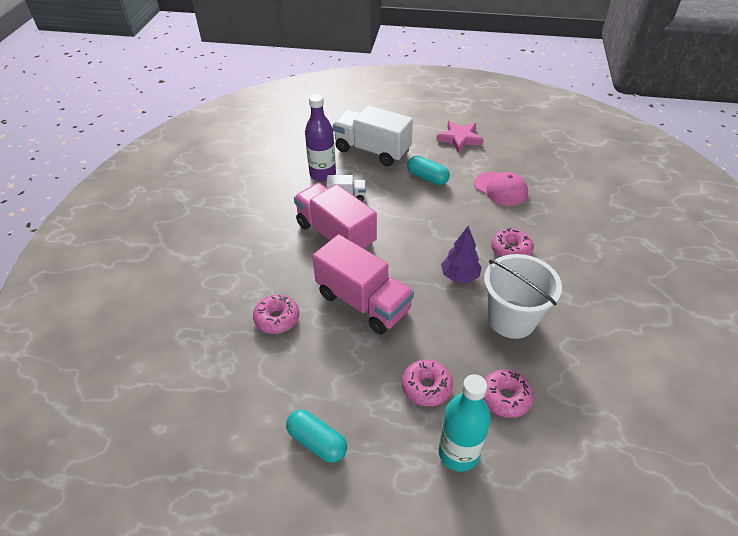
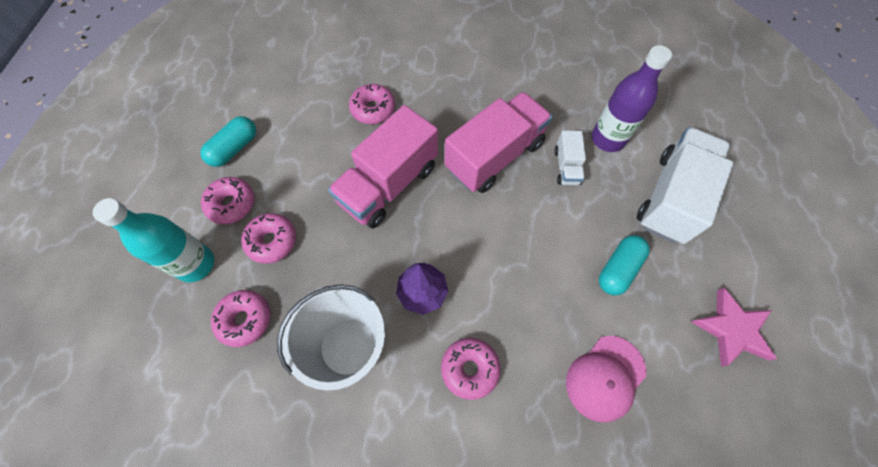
camera: 90 degrees right, 20 degrees up
(388, 431) = (231, 204): none -> pink donut

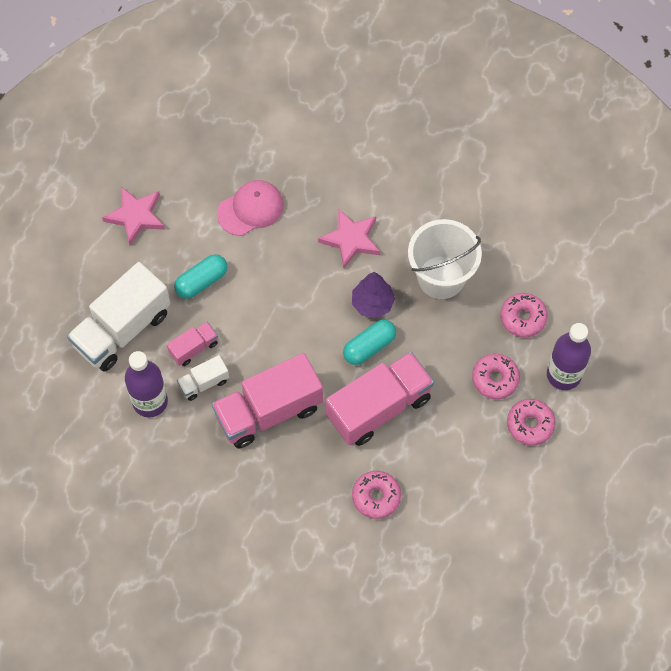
camera: 165 degrees left, 0 degrees up
(196, 264) = (563, 375): turquoise bottle -> purple bottle
(234, 148) = (525, 485): turquoise capsule -> turquoise capsule (369, 346)
(469, 369) = (351, 239): pink donut -> pink star
(566, 167) = (204, 383): white truck -> white truck turned 135 degrees counterclockwise
(592, 196) = (194, 348): none -> pink truck

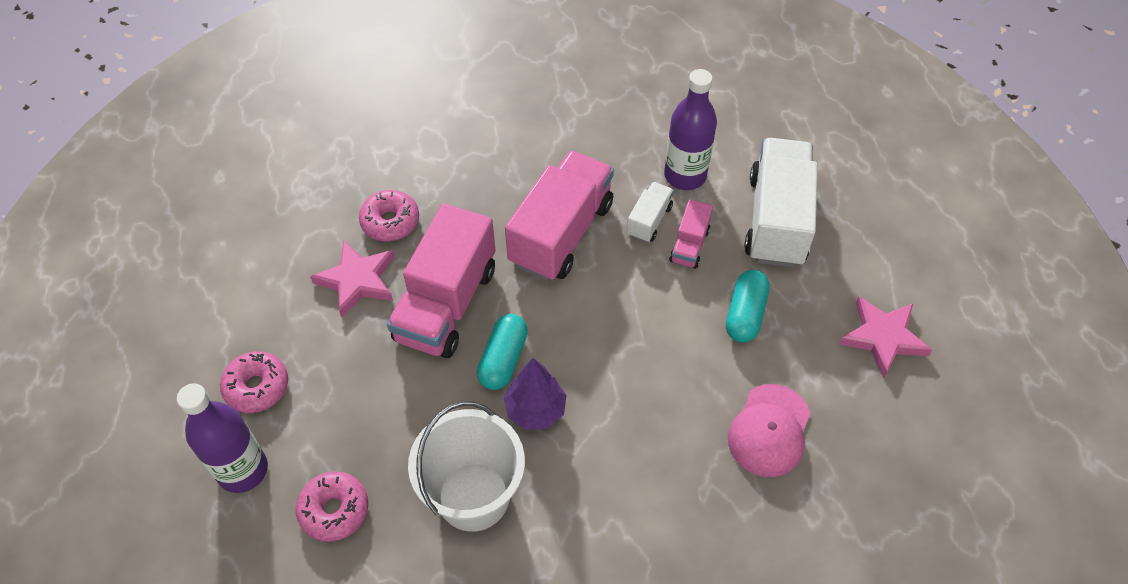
camera: 145 degrees right, 10 degrees down
(351, 239) = (620, 472): pink star -> pink star (357, 280)
(495, 379) = (329, 413): pink donut -> none

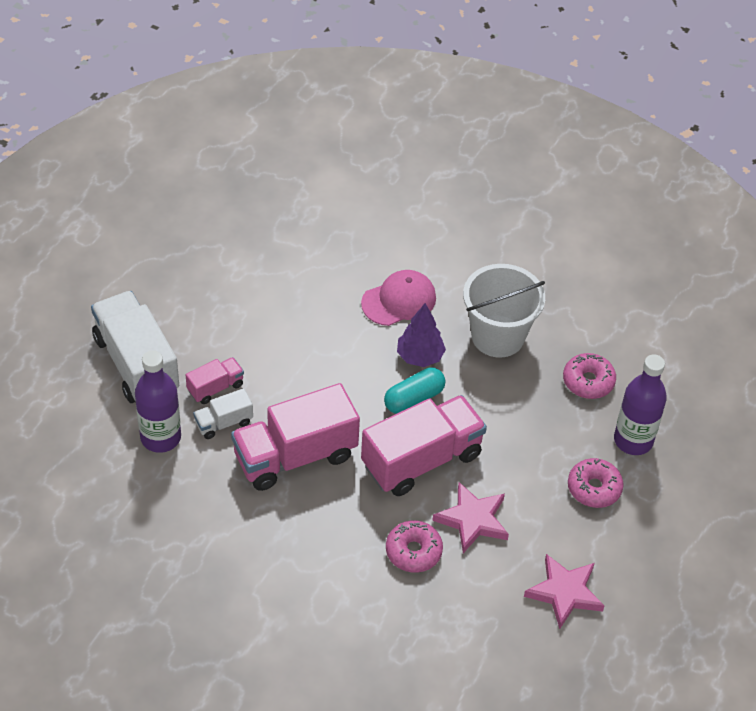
camera: 145 degrees left, 5 degrees down
(745, 314) = (230, 323): turquoise capsule -> none
(769, 430) = (290, 258): pink cap -> pink cap (399, 300)
(776, 220) = (136, 364): white truck -> white truck turned 105 degrees clockwise
(883, 337) = (163, 257): pink star -> pink star (564, 592)

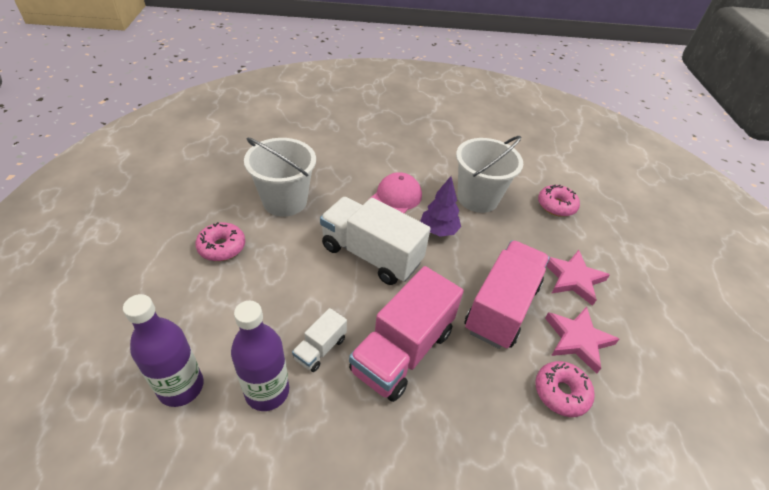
camera: 30 degrees left, 5 degrees down
(136, 364) = (206, 328): white truck -> white truck (371, 255)
(215, 388) = (294, 319): pink truck -> none
(275, 260) = (285, 201): none -> white bucket
(414, 398) = (458, 262): turquoise capsule -> none
(564, 592) = (691, 368): pink star -> pink star (573, 278)
(594, 488) = (628, 275): pink donut -> pink donut (222, 247)
(633, 440) = (617, 232): purple bottle -> purple bottle (181, 387)

